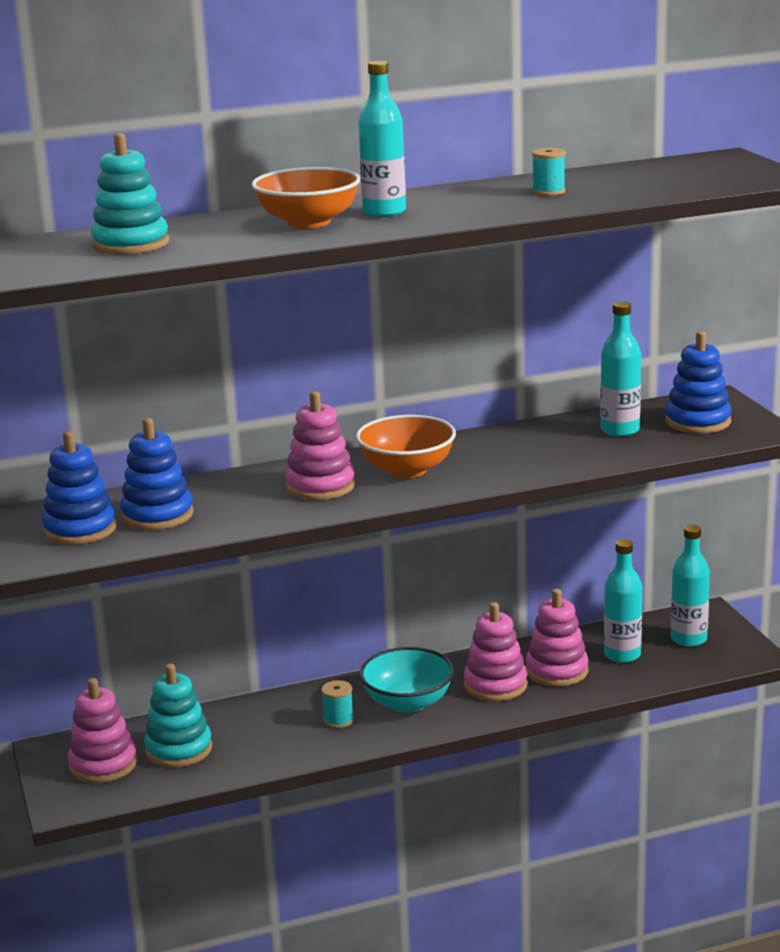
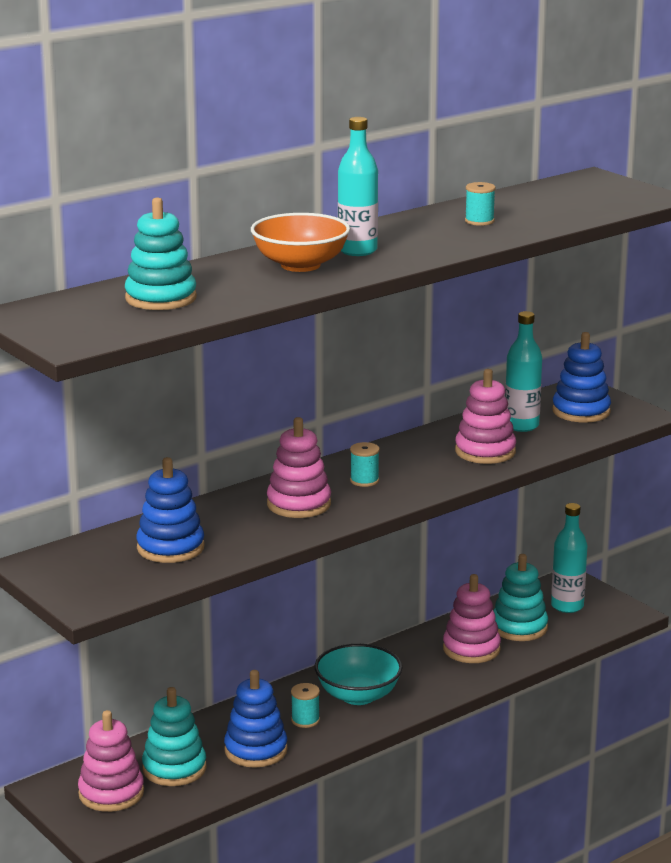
camera: 20 degrees left, 0 degrees up
(80, 529) = (108, 569): blue stacking toy -> blue stacking toy (256, 750)
(407, 470) = (364, 480): orange bowl -> turquoise spool
(495, 685) = (426, 669): pink stacking toy -> pink stacking toy (485, 451)
(622, 655) = (519, 627): turquoise bottle -> turquoise stacking toy

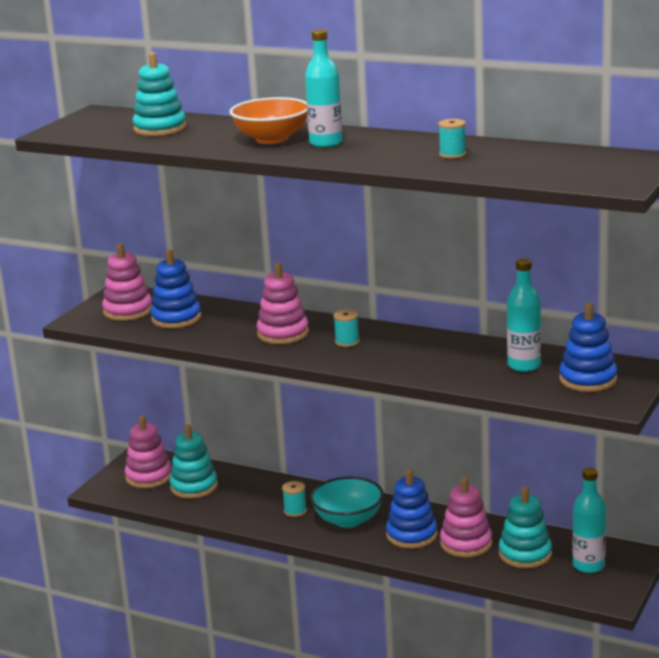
camera: 65 degrees right, 0 degrees up
(256, 750) = (240, 506): blue stacking toy -> blue stacking toy (411, 535)
(485, 451) = (453, 366): pink stacking toy -> pink stacking toy (128, 311)

